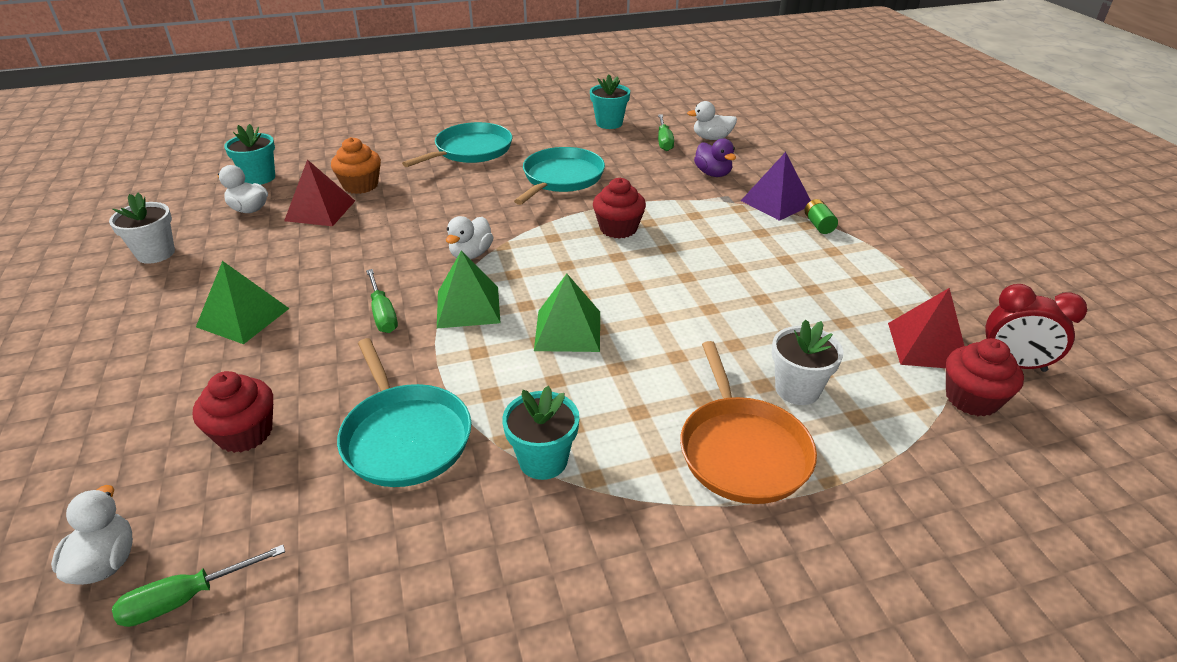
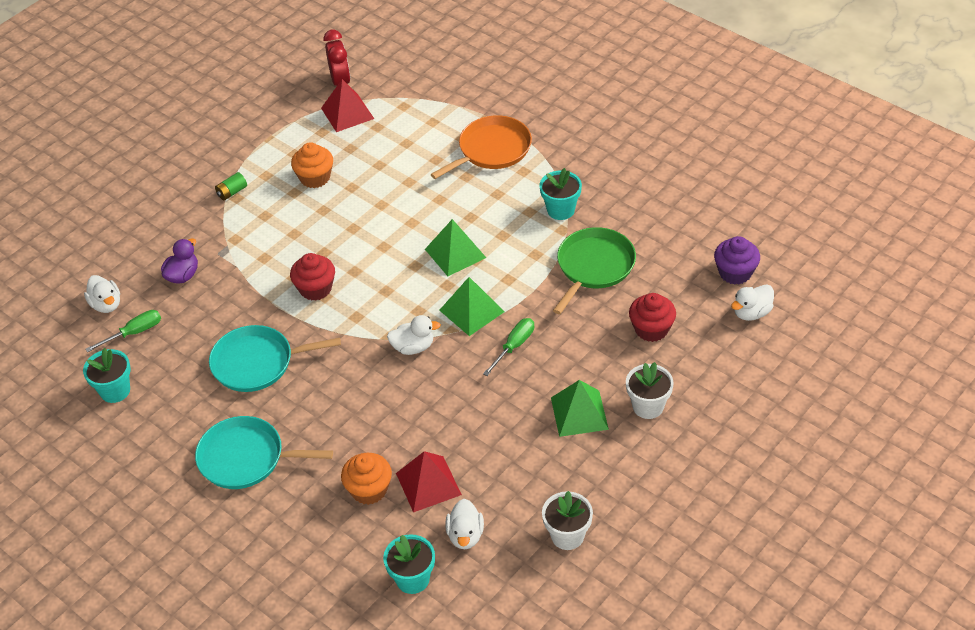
camera: 120 degrees left, 10 degrees up
(186, 598) = (735, 272): green screwdriver -> purple cupcake
(405, 436) = (594, 267): turquoise pan -> green pan
(776, 202) = (210, 224): purple pyramid -> none
(797, 389) = (428, 147): white flower pot -> white flower pot (648, 406)
(802, 280) = (315, 178): none -> orange cupcake
(971, 399) = (384, 90): red cupcake -> none

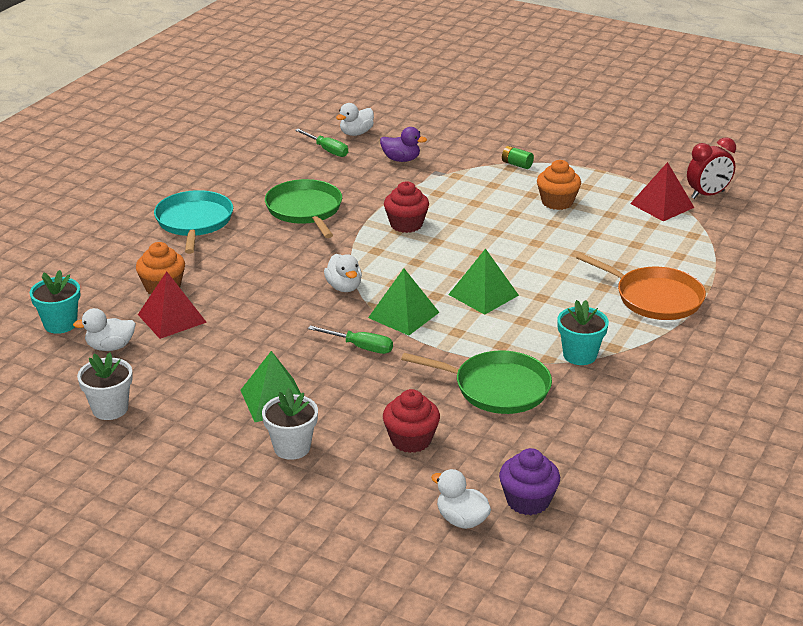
camera: 75 degrees right, 15 degrees down
(115, 391) = (261, 153): turquoise flower pot -> none
(257, 363) = (305, 210): turquoise pan -> green pan

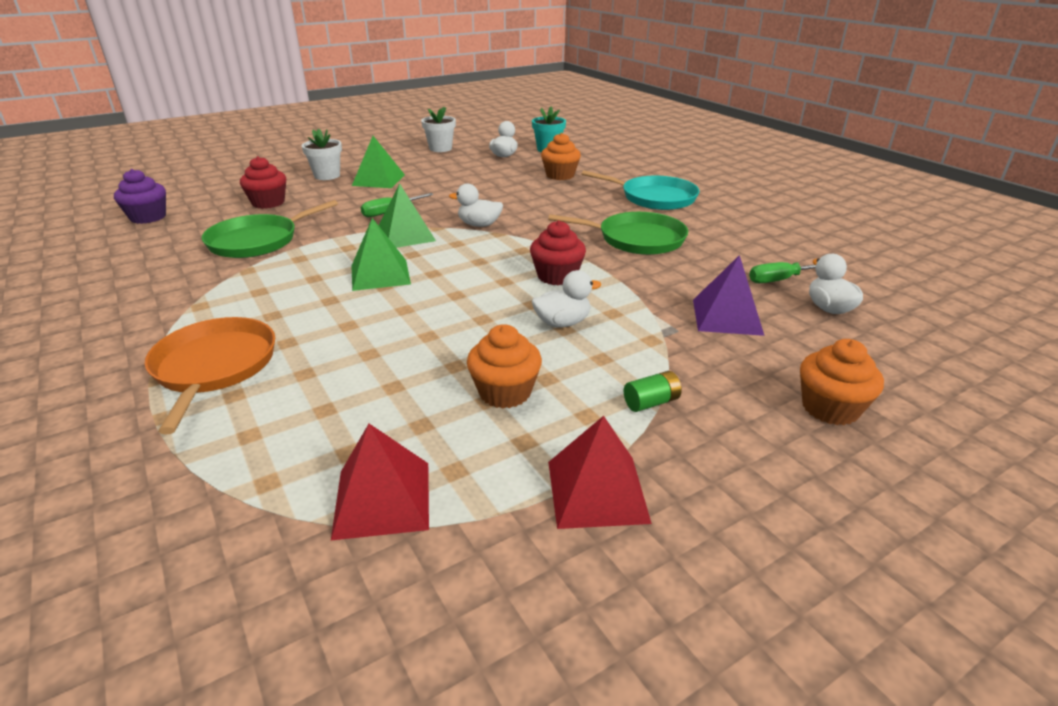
camera: 120 degrees right, 0 degrees up
(172, 318) = (515, 172): red pyramid -> red pyramid (597, 491)
(401, 159) = (727, 317): purple duck -> purple pyramid
(461, 520) = (180, 198): white duck -> white duck (562, 323)
(468, 125) = (830, 408): none -> orange cupcake
(579, 355) = (224, 286): turquoise flower pot -> none
(655, 298) = (214, 367): orange pan -> orange pan turned 105 degrees clockwise
(707, 195) = (343, 593): red clock -> none

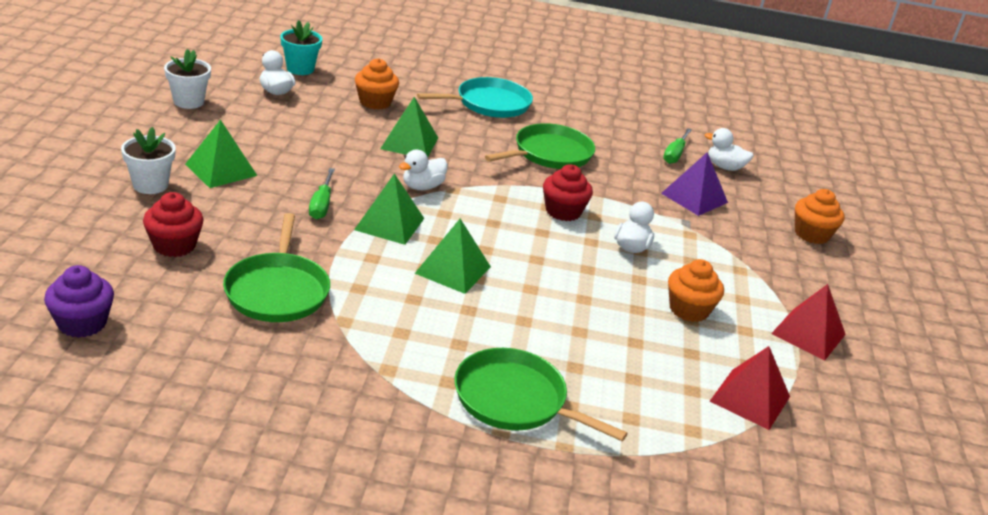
camera: 55 degrees left, 0 degrees up
(214, 367) = (515, 400): orange pan -> green pan
(530, 201) = (409, 143): none -> green pyramid
(651, 402) = (752, 274): green battery -> none

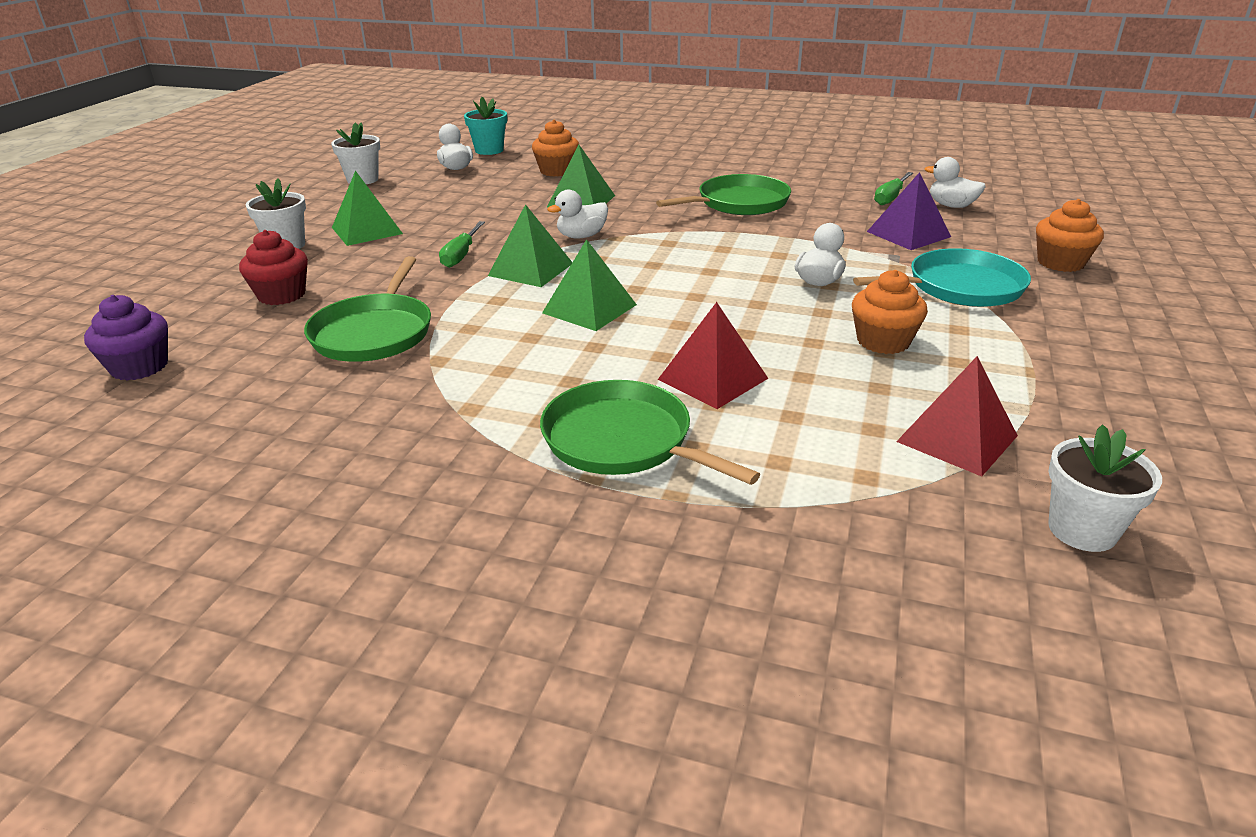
camera: 15 degrees right, 0 degrees up
(489, 104) = (682, 166): turquoise pan -> turquoise pan (959, 287)
(563, 211) = (741, 252): red cupcake -> none
(808, 334) = (1050, 364): red pyramid -> red pyramid (712, 378)
(834, 471) = (1082, 530): none -> white flower pot

